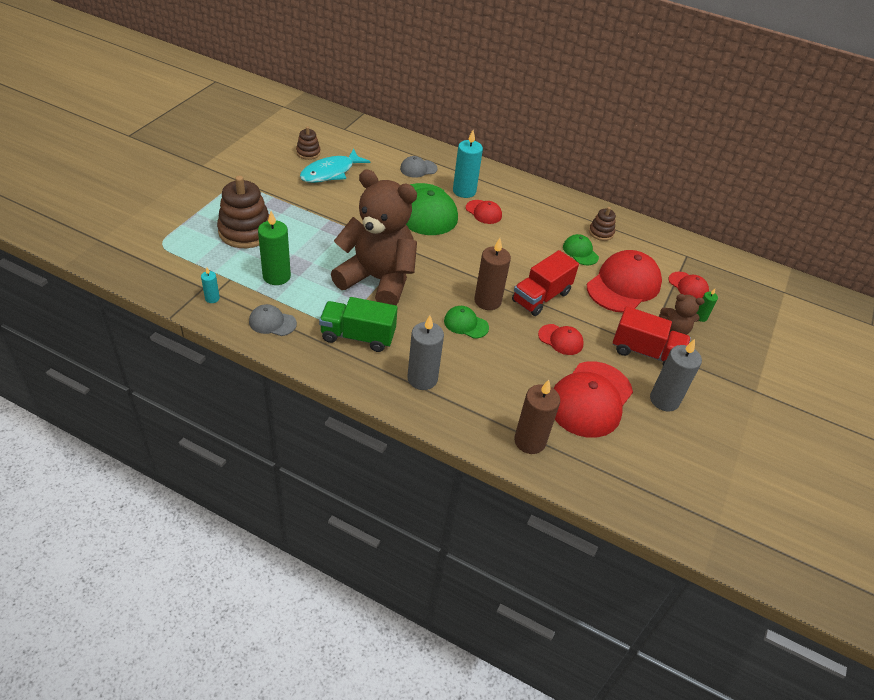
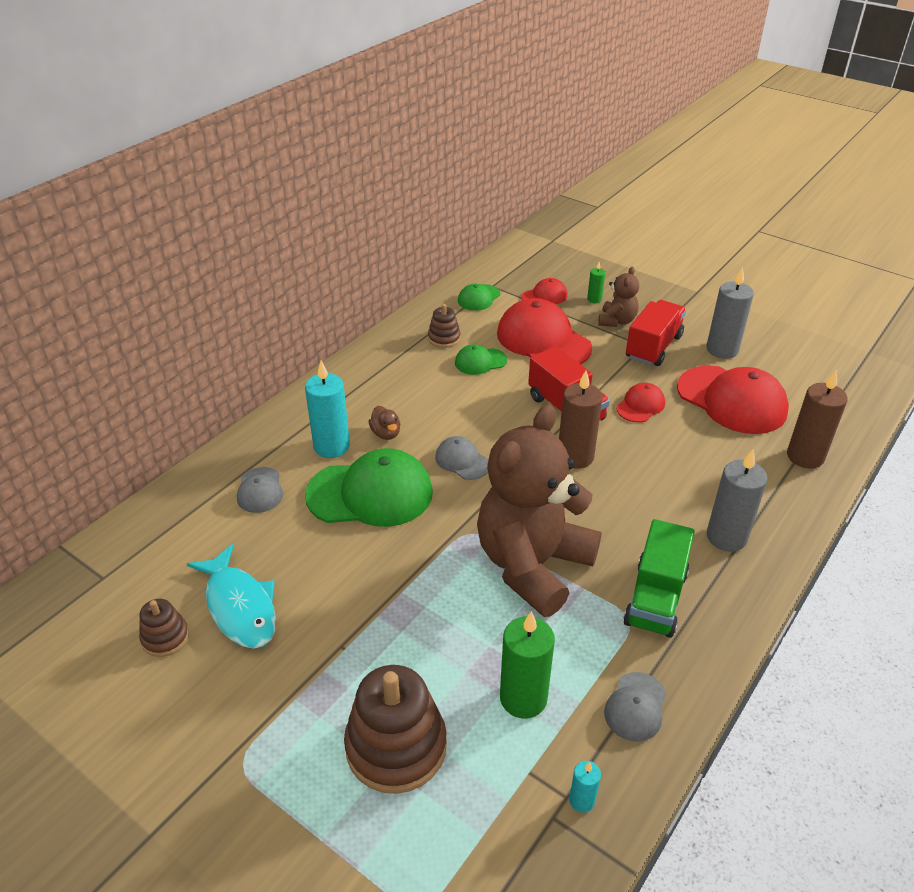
camera: 75 degrees left, 5 degrees down
(466, 324) = (620, 483): green cap -> green cap (478, 298)
(467, 246) = (462, 460): none -> grey cap
(483, 212) = (386, 433): red cap -> brown duck

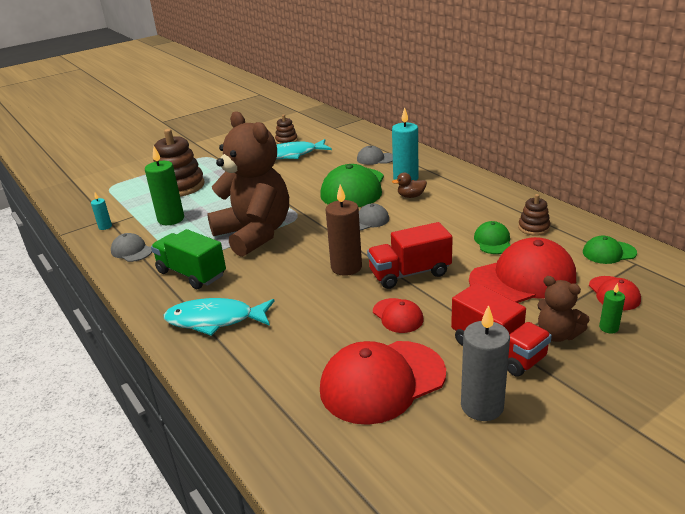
camera: 110 degrees right, 10 degrees down
(478, 298) = (609, 252): green cap -> green cap turned 60 degrees counterclockwise
(726, 537) = (215, 320): grey candle -> turquoise fish
(805, 456) = (270, 405): brown candle -> none

